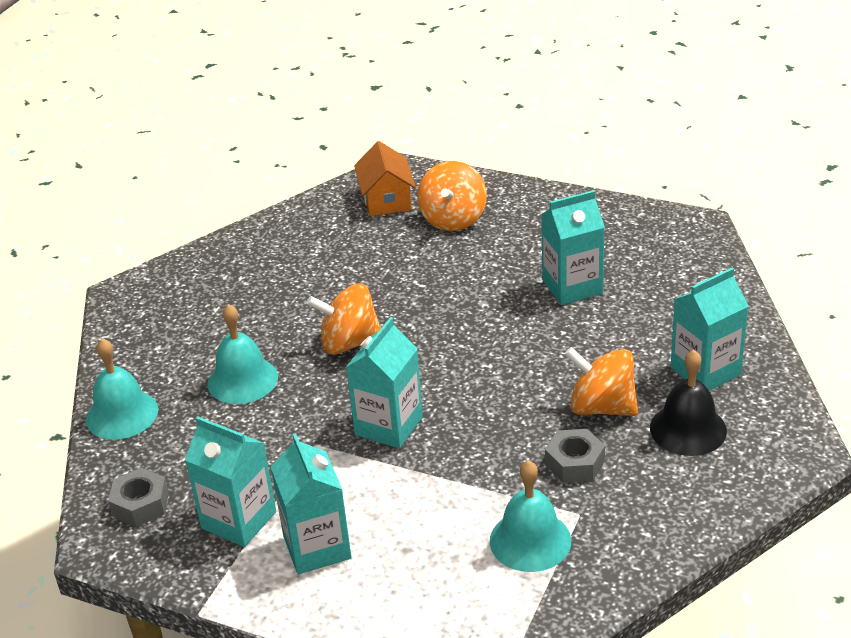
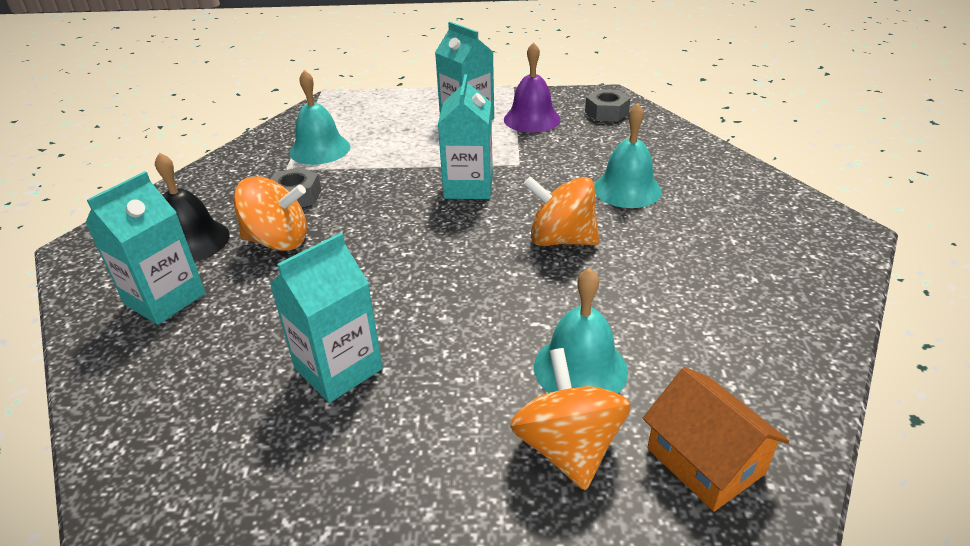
camera: 155 degrees right, 0 degrees up
(122, 414) = (692, 148): turquoise bell -> turquoise bell (580, 368)
(239, 520) = (532, 119): turquoise carton -> purple bell
(349, 343) = (561, 240): orange spinning top -> orange spinning top turned 135 degrees counterclockwise

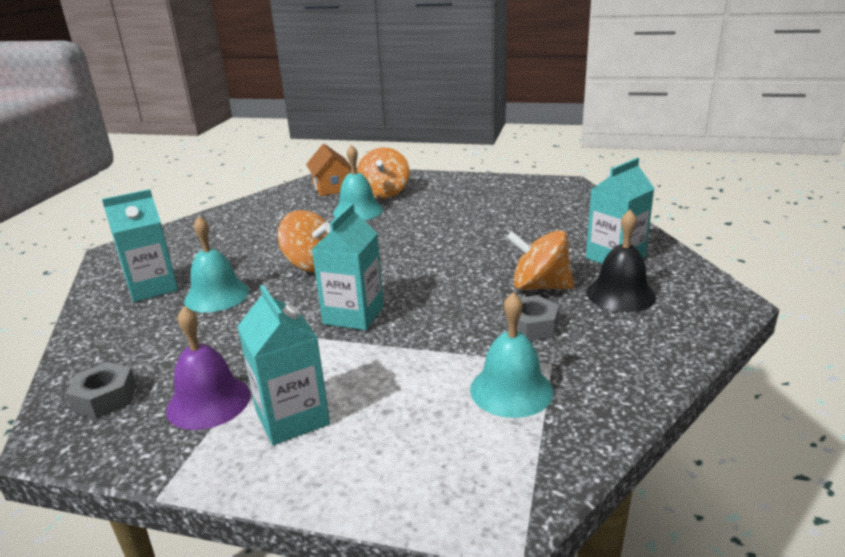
camera: 165 degrees left, 10 degrees down
(338, 369) = (487, 220): turquoise carton -> turquoise carton (152, 287)

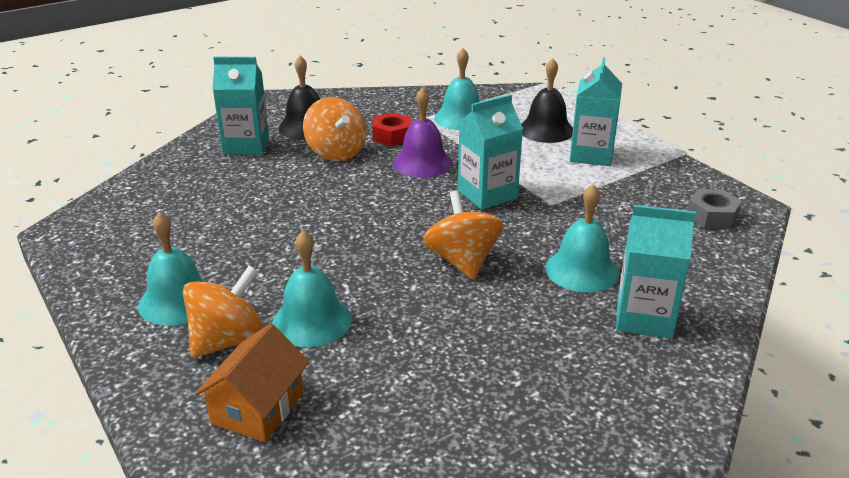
camera: 140 degrees left, 5 degrees up
(208, 402) = (637, 183): purple bell -> purple bell (422, 163)
(387, 430) = (546, 130): none -> black bell
(438, 191) = (177, 301): none -> turquoise bell
(531, 326) = (392, 136): grey nut -> red nut

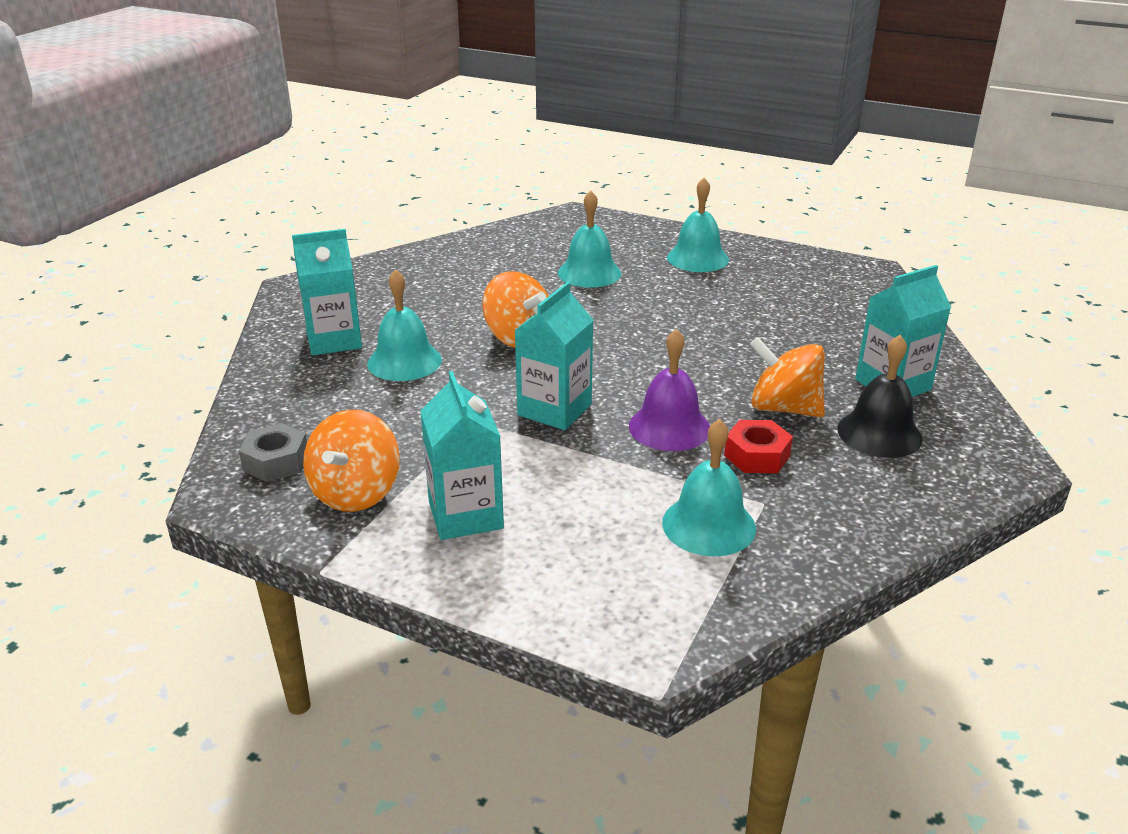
camera: 150 degrees right, 0 degrees up
(228, 340) = (629, 251): orange spinning top -> orange spinning top (356, 493)
(258, 408) = (564, 234): orange house -> none
(546, 130) = (562, 545): black bell -> none

